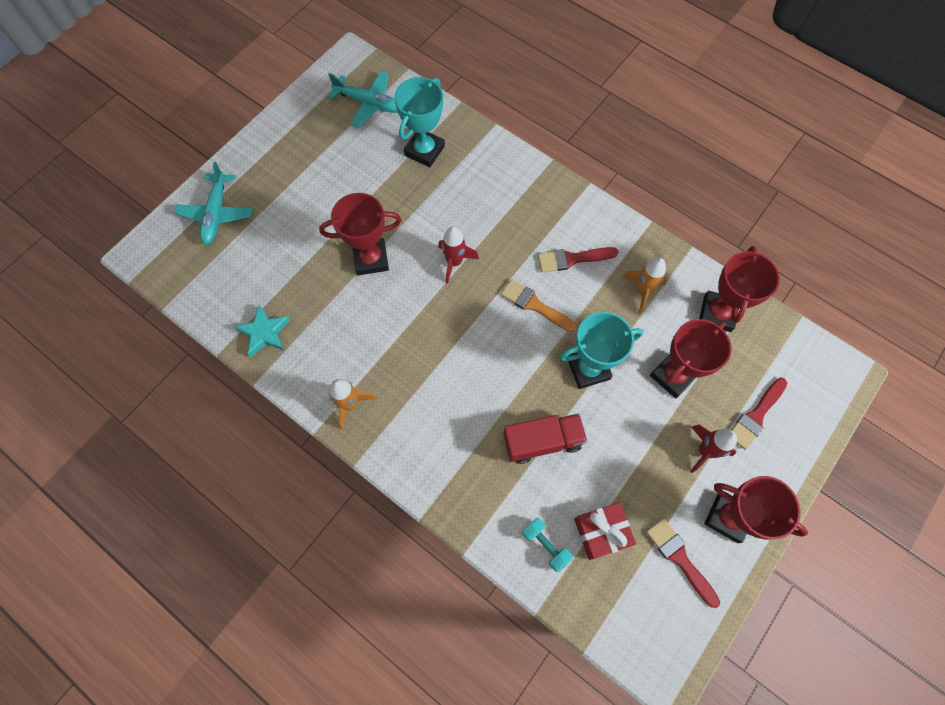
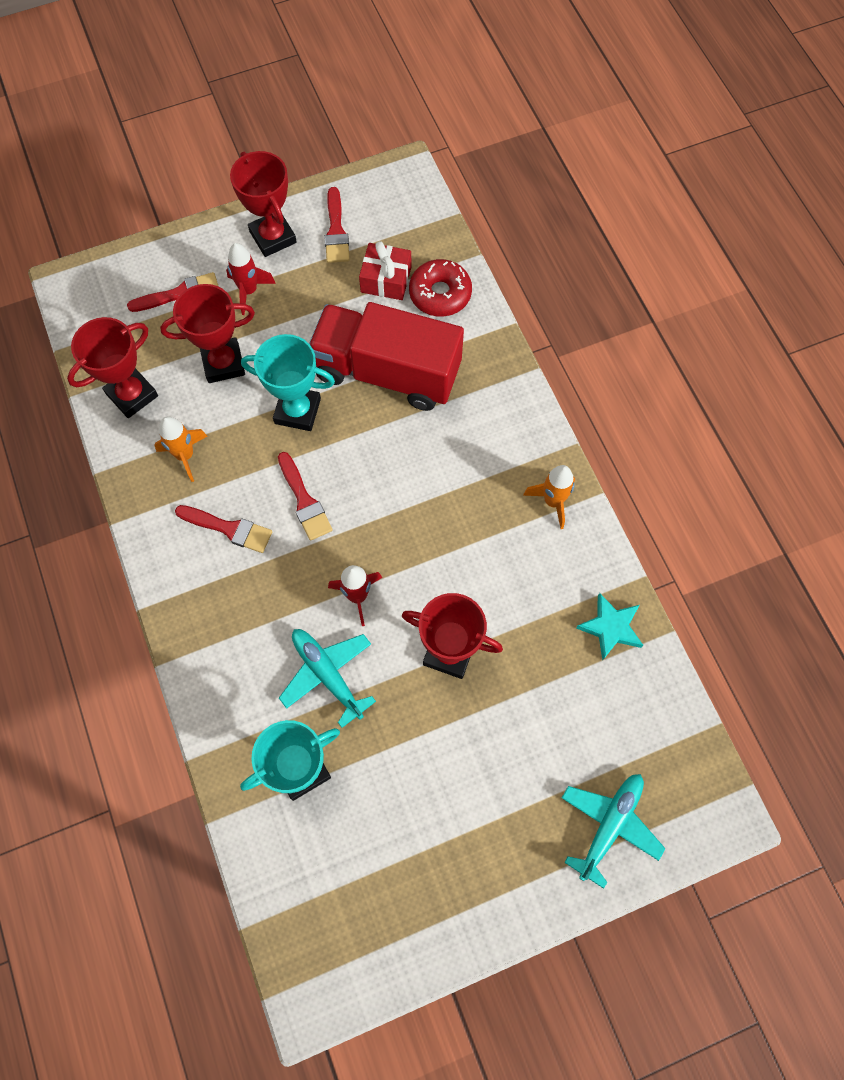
camera: 150 degrees left, 0 degrees up
(369, 103) = (329, 894): turquoise plane -> turquoise plane (327, 674)
(535, 305) = (304, 500): orange brush -> red brush
(542, 441) = (387, 372): red truck -> red truck, size x1.73
(545, 545) = (440, 294): turquoise dumbbell -> red donut

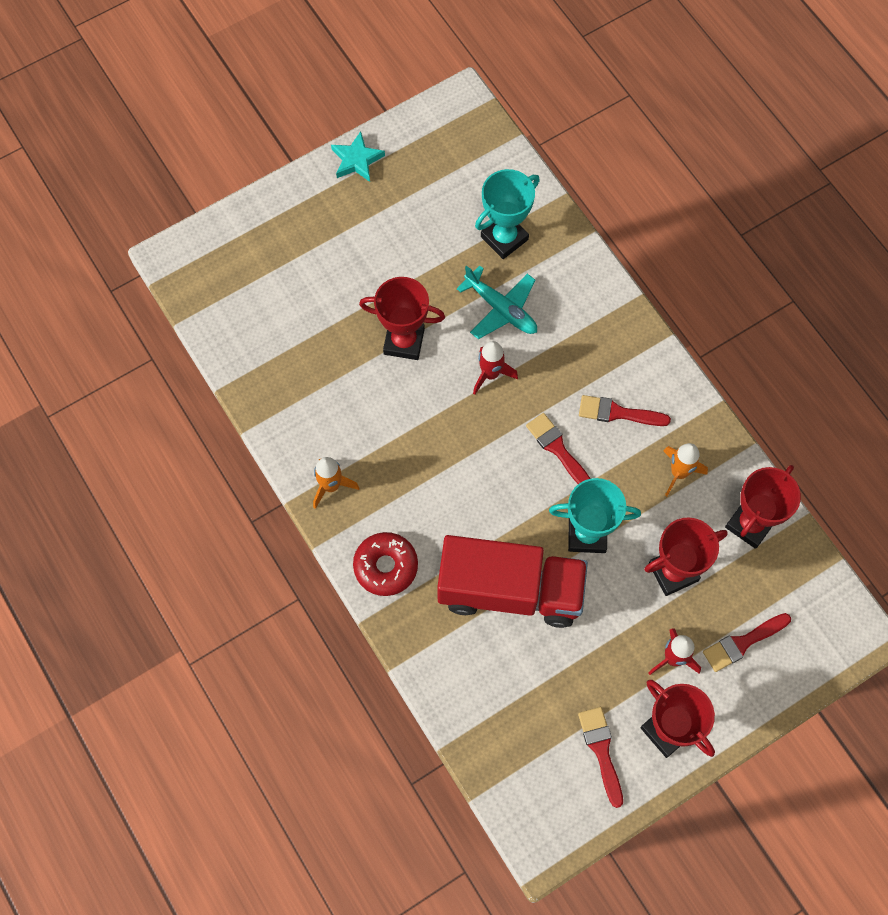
camera: 170 degrees right, 0 degrees up
(386, 279) = (534, 698): red gift -> none
(440, 294) = (473, 690): red donut -> red donut (386, 566)
(609, 825) = (260, 239): turquoise plane -> none
(610, 627) = (270, 383): turquoise star -> turquoise star (356, 160)

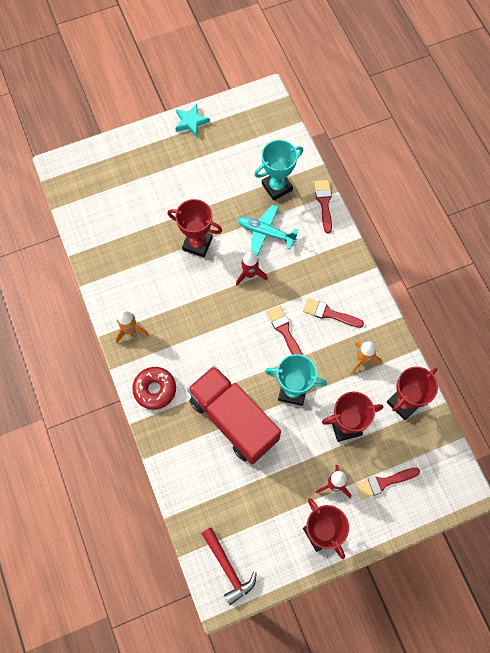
camera: 10 degrees right, 0 degrees up
(501, 309) = (265, 233): turquoise plane -> turquoise plane turned 150 degrees clockwise
(510, 590) = (233, 420): red truck -> red truck turned 150 degrees counterclockwise
(545, 804) = (228, 568): none -> red hammer
(601, 751) = (273, 539): red brush -> red brush (324, 203)

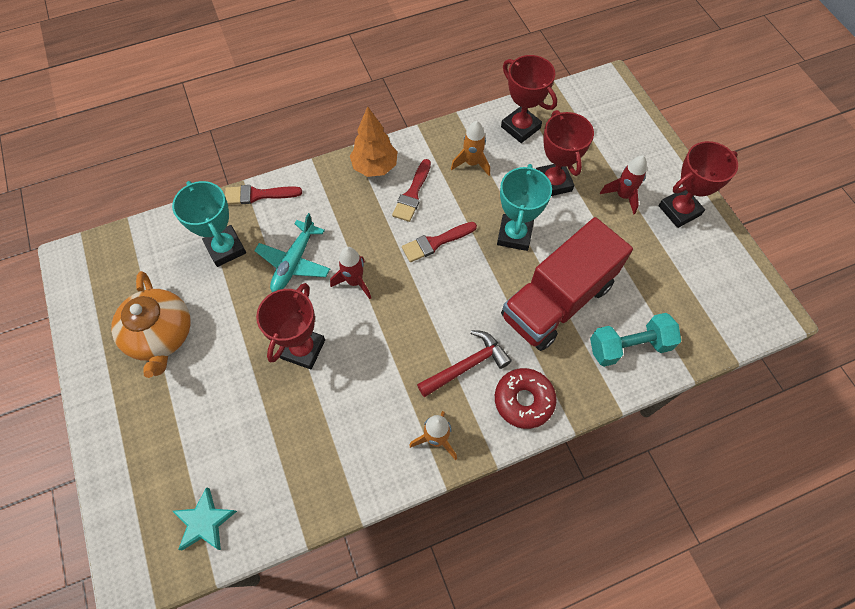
camera: 90 degrees left, 5 degrees down
(191, 122) = (93, 362): turquoise star -> turquoise star (205, 522)
(194, 471) = (629, 346): none -> turquoise dumbbell
(209, 156) = (161, 335): none -> orange teapot
(228, 568) = (740, 306): red hammer -> red hammer (467, 365)
(354, 284) = (375, 167): none -> orange tree
(383, 482) = (613, 150): red brush -> none

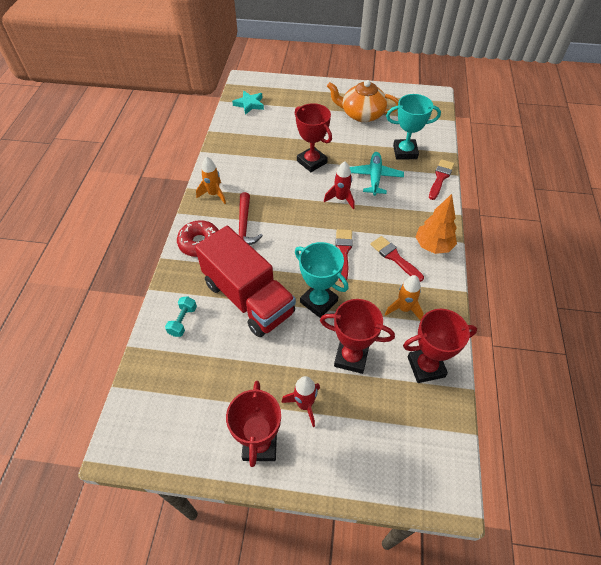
camera: 120 degrees right, 10 degrees down
(294, 262) = (374, 177): turquoise plane -> turquoise plane turned 45 degrees clockwise
(557, 300) = (248, 298): red truck -> red truck turned 150 degrees clockwise
(629, 346) = (183, 321): turquoise dumbbell -> turquoise dumbbell, size x0.60

